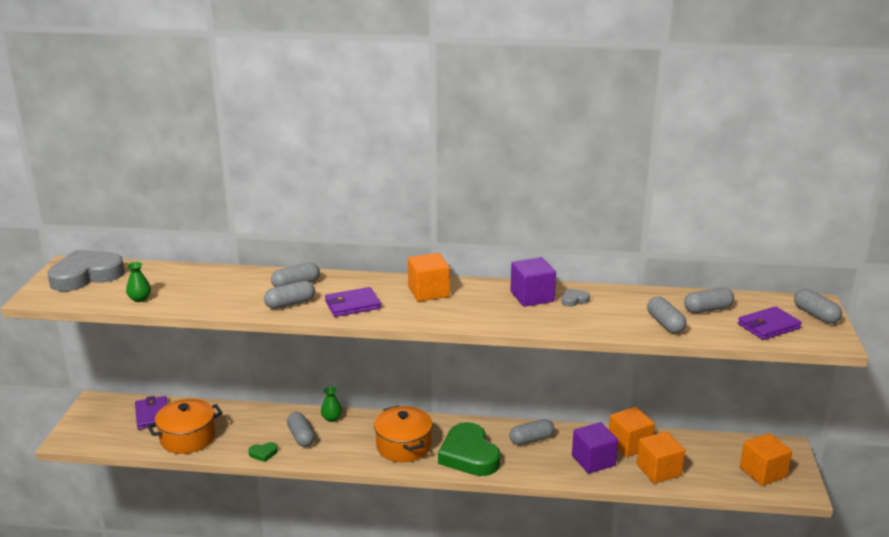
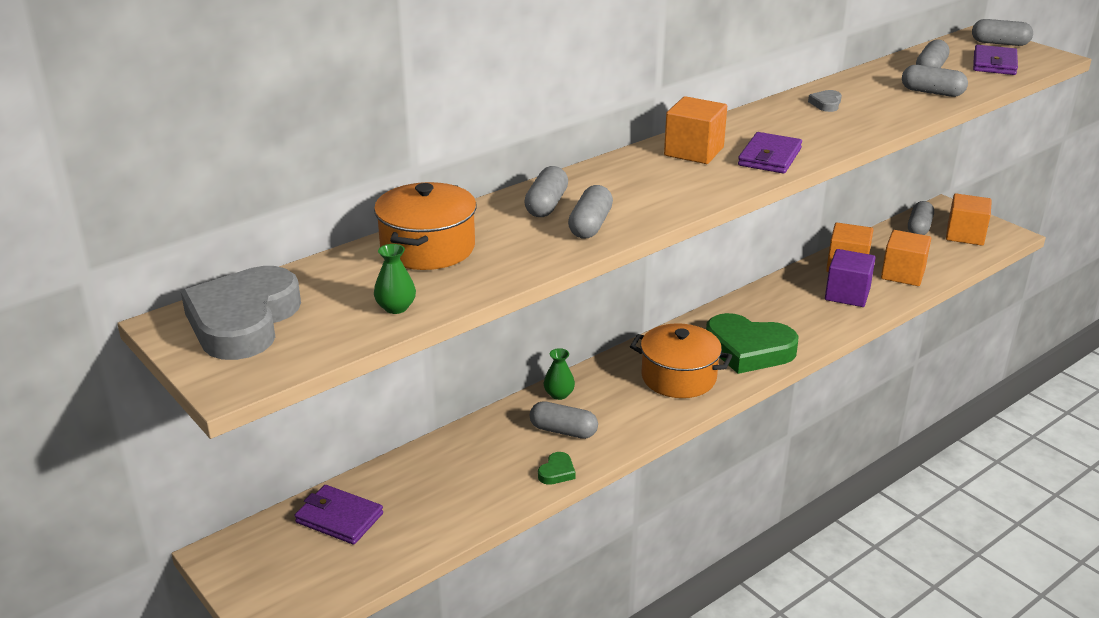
camera: 45 degrees left, 5 degrees up
(188, 438) = (437, 513): orange pot -> orange pot (428, 248)
(352, 305) = (655, 196): purple wallet -> purple wallet (769, 157)
(531, 439) = (771, 306): grey capsule -> grey capsule (919, 228)
(532, 296) = (788, 116): purple cube -> none

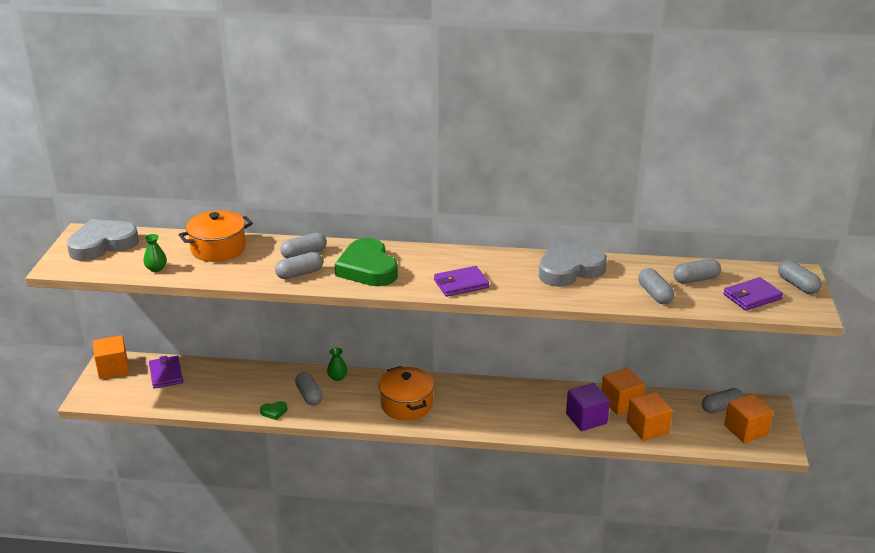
camera: 45 degrees right, 0 degrees up
(694, 151) = (431, 261): orange cube -> orange cube (113, 368)
(748, 350) = (468, 413): green heart -> green heart (367, 268)
(826, 104) = (569, 270): grey heart -> grey heart, size x2.47

